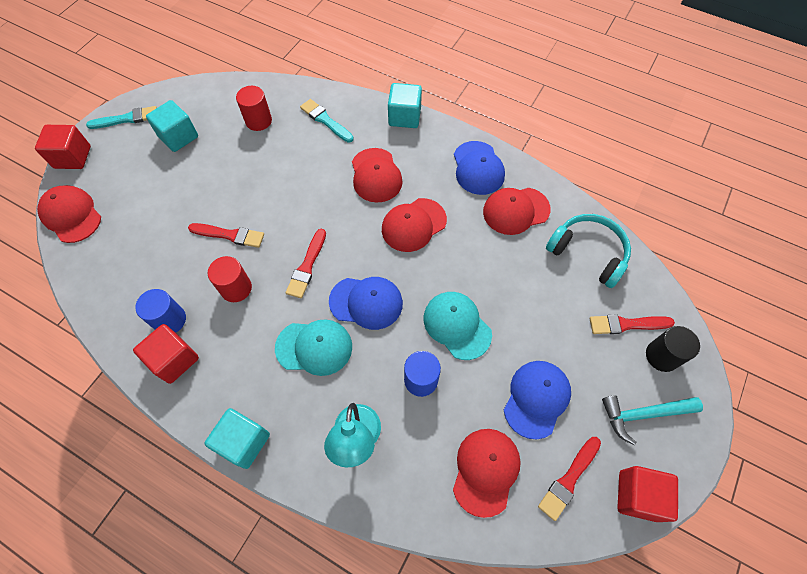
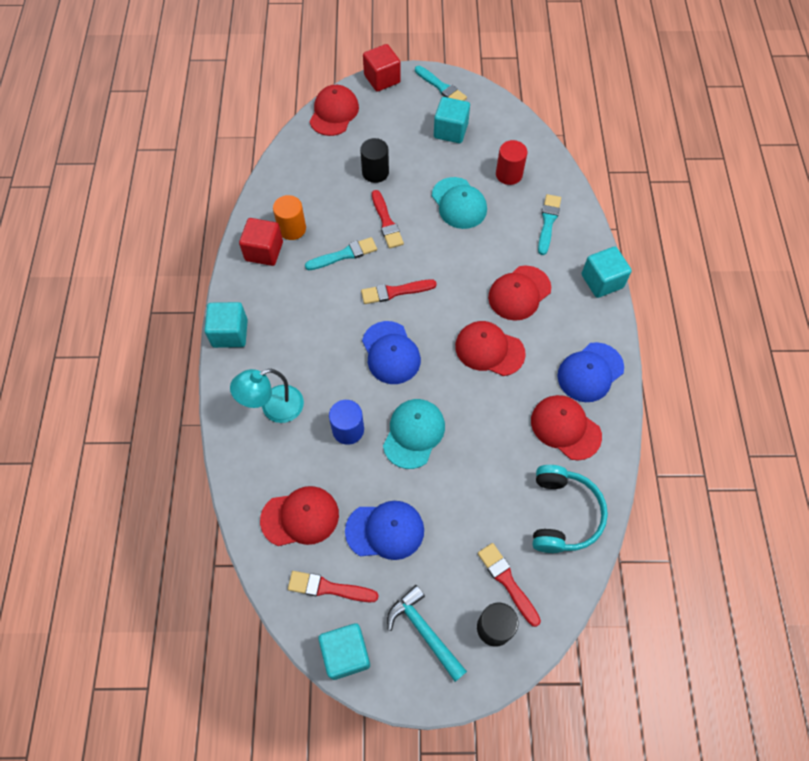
camera: 60 degrees right, 0 degrees up
(169, 216) = (375, 172): none -> black cylinder
(170, 320) = (292, 229): blue cylinder -> orange cylinder
(236, 288) = (344, 255): red cylinder -> turquoise brush
(314, 347) = (329, 337): turquoise cap -> turquoise cap (459, 203)
(638, 495) = (346, 653): red cube -> turquoise cube

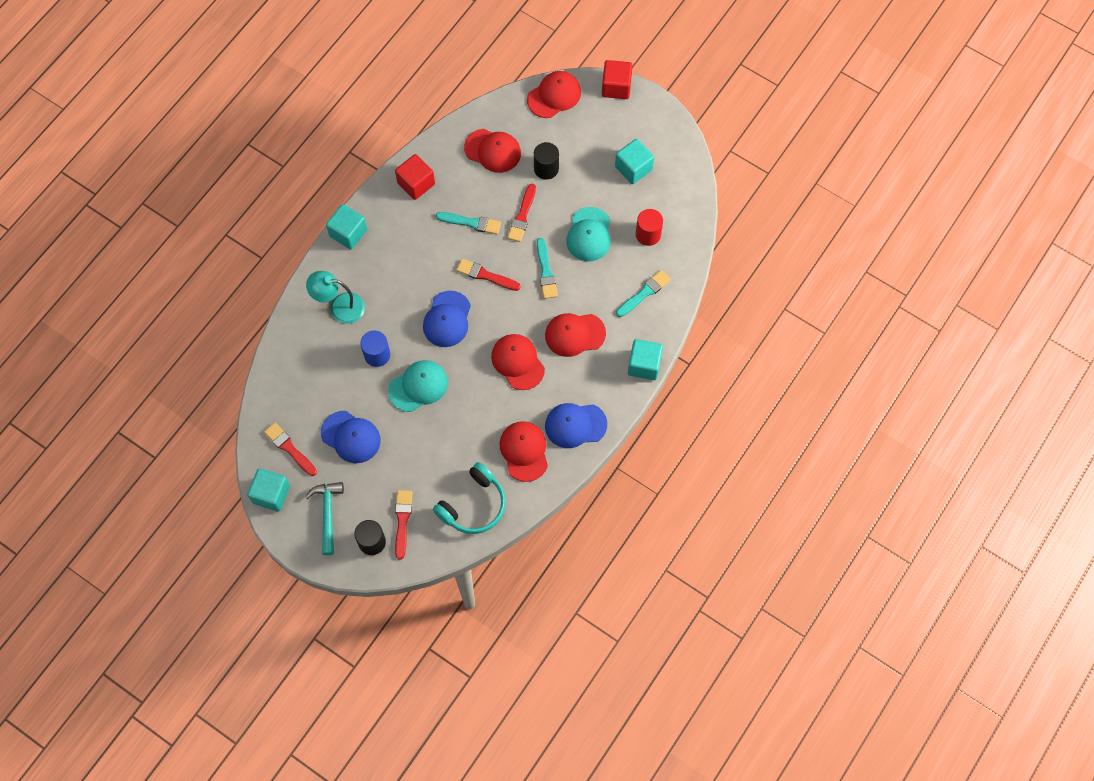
camera: 35 degrees right, 5 degrees up
(292, 229) = (449, 178): orange cylinder -> none
(300, 517) = (304, 392): red cap -> red cap (493, 151)
(441, 87) = (658, 124): turquoise brush -> turquoise brush (546, 272)

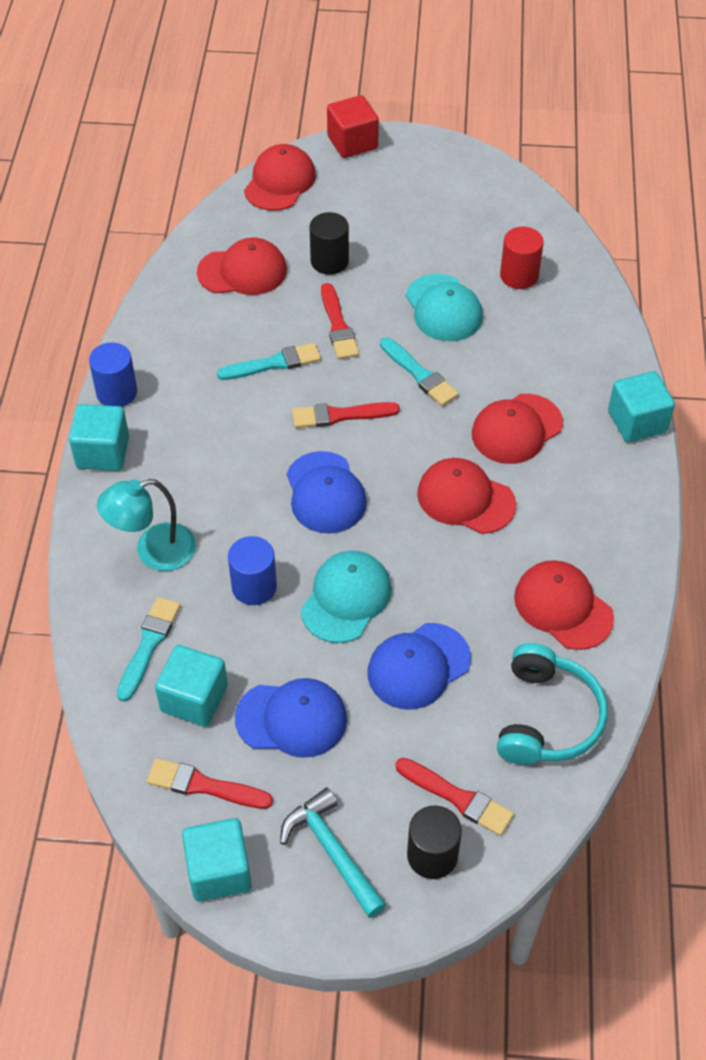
camera: 30 degrees left, 15 degrees down
(377, 198) = (116, 392): none -> blue cylinder
(402, 521) = (457, 798): red brush -> red brush turned 150 degrees clockwise
(416, 183) = (162, 352): red cube -> none
(575, 425) = (606, 538): blue cap -> blue cap (418, 666)
(633, 168) = (442, 215): turquoise cube -> turquoise cube (194, 698)
(644, 293) = (568, 341): turquoise brush -> turquoise brush (149, 645)

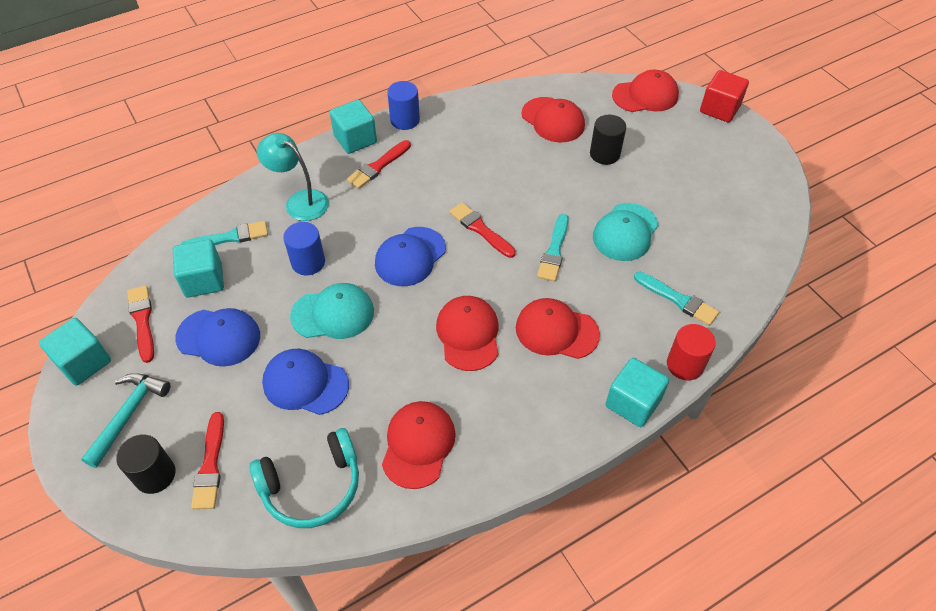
camera: 55 degrees right, 0 degrees up
(274, 363) = (493, 175): turquoise brush -> turquoise brush (678, 300)
(292, 719) = (219, 337): blue cap -> blue cap turned 45 degrees counterclockwise
(338, 326) = (554, 187): red brush -> red brush (378, 166)
(519, 275) = (700, 257): red cylinder -> red cylinder (685, 365)

